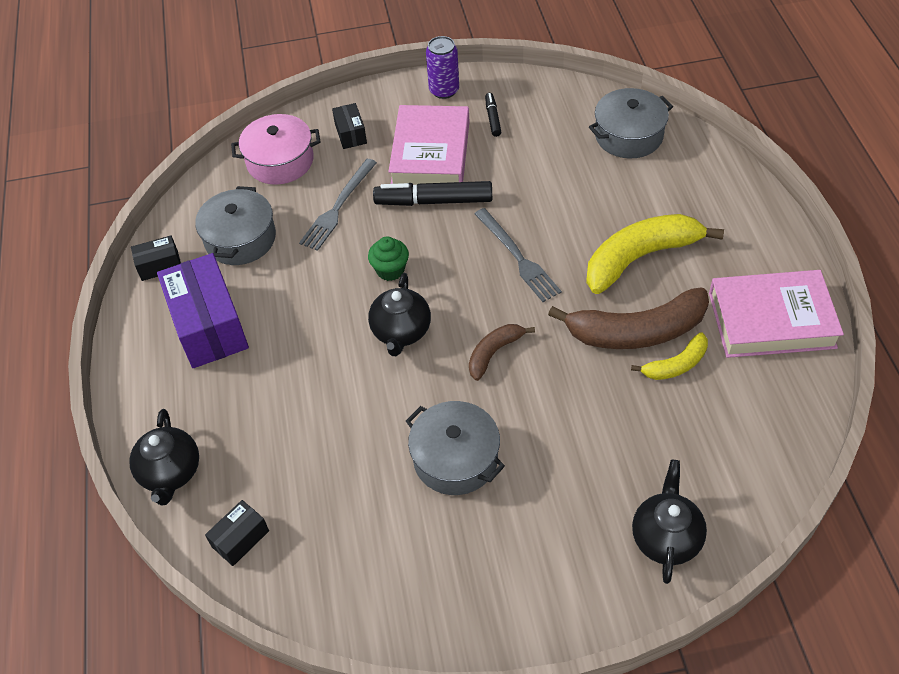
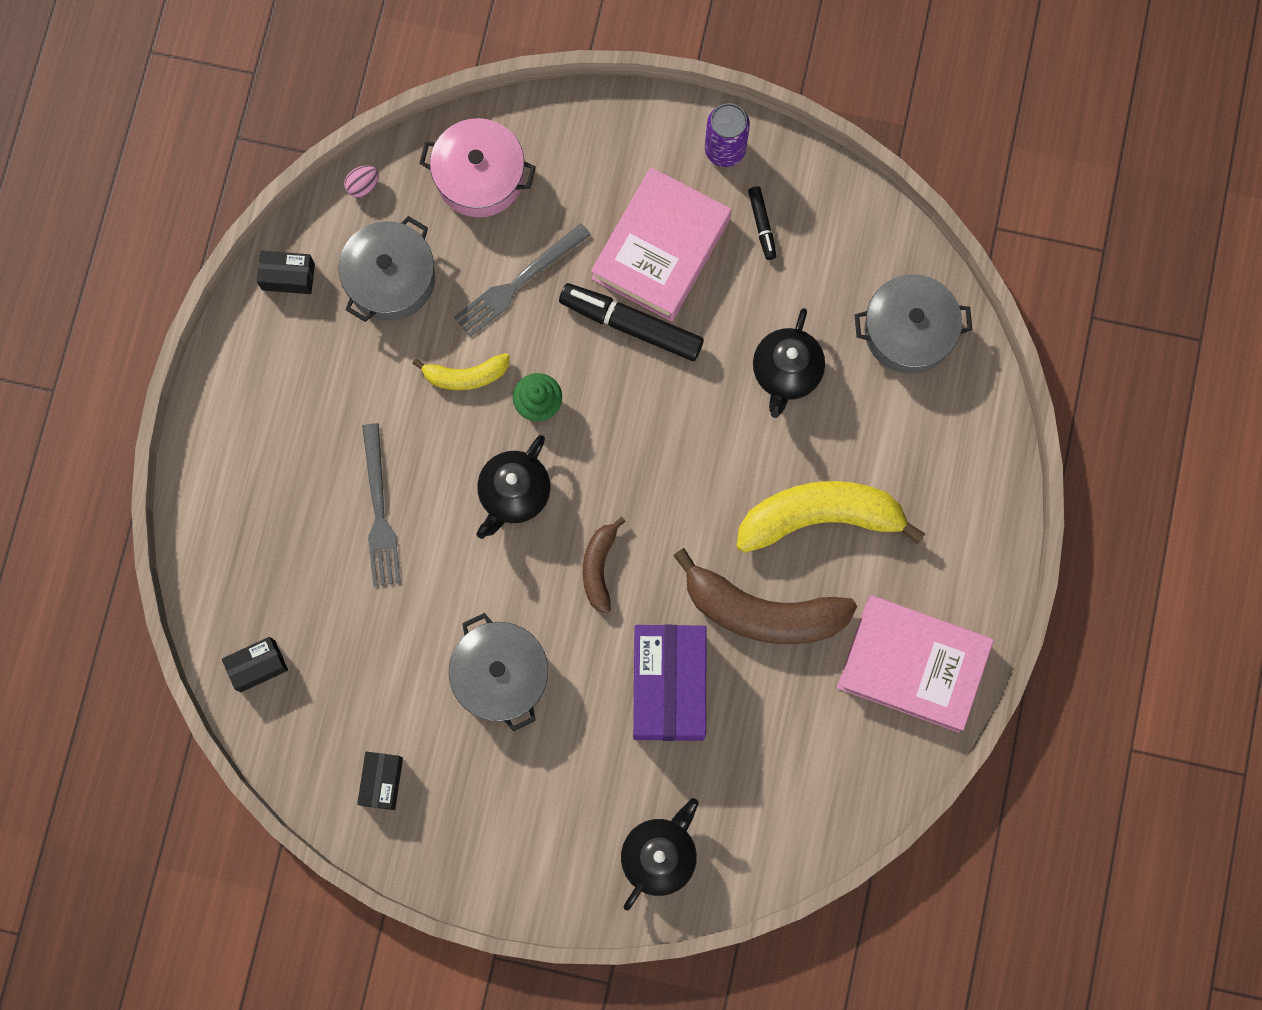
camera: 20 degrees right, 25 degrees up
(171, 473) = (215, 559): black teapot -> black teapot (786, 372)
(196, 195) = (363, 186): none -> pink egg
(209, 326) = (314, 389): purple box -> purple box (669, 686)
(350, 134) = (580, 171): black box -> black box (382, 781)
(493, 118) = (762, 225): black marker -> black marker turned 150 degrees clockwise
(494, 353) = (599, 567): brown banana -> brown banana turned 60 degrees counterclockwise
(518, 257) = (686, 452): grey fork -> grey fork (379, 511)
(676, 365) = (779, 672): yellow banana -> yellow banana (465, 376)

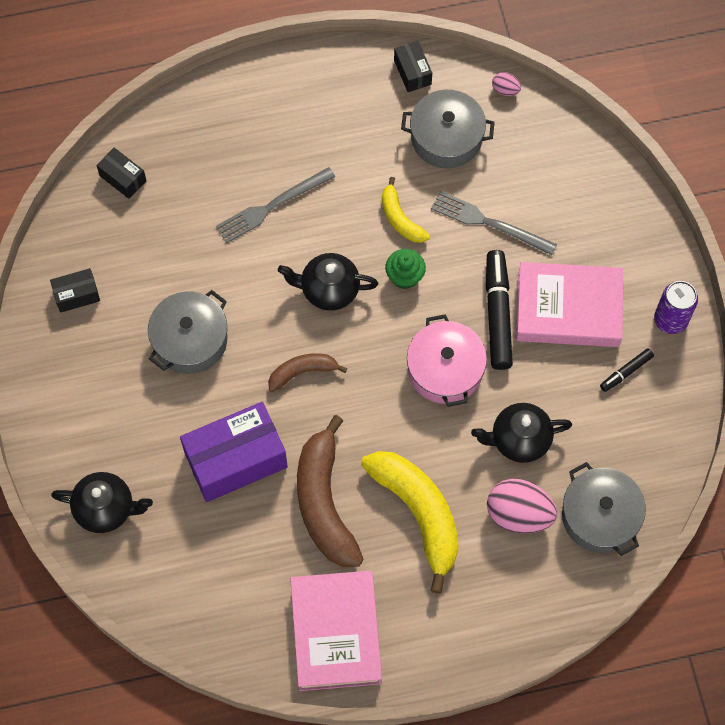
camera: 65 degrees right, 10 degrees down
(480, 176) = (555, 162): pink pot -> pink pot (445, 370)
(868, 413) = (519, 514): none -> pink egg

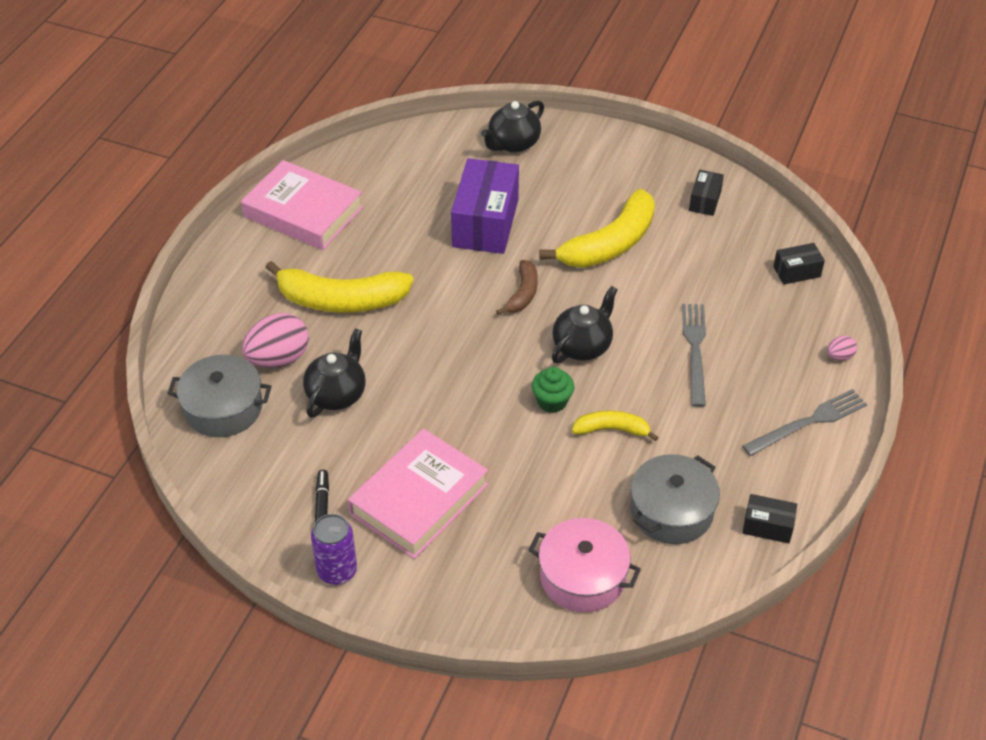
camera: 125 degrees right, 20 degrees down
(190, 340) = (610, 244): grey pot -> yellow banana
(324, 502) = (404, 253): brown banana -> none
(445, 370) = (442, 381): pink pot -> pink pot (582, 577)
(489, 223) = (554, 491): grey fork -> grey fork (808, 422)
(498, 314) = (460, 445): black marker -> none
(505, 90) = (692, 592): pink egg -> pink egg (839, 356)

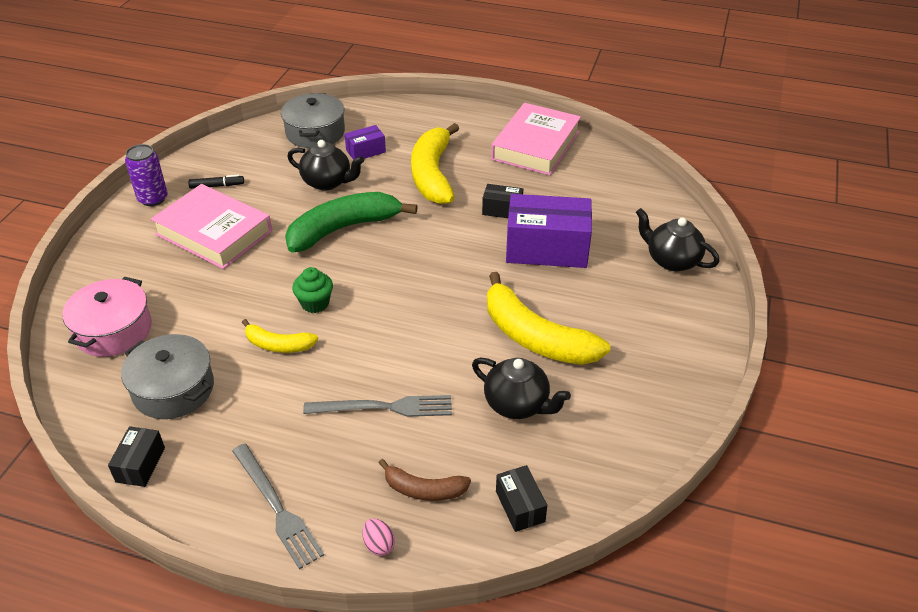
camera: 85 degrees right, 5 degrees down
(278, 358) = (365, 151): pink egg -> purple box
(430, 379) = (343, 229): none -> green banana
(522, 294) = (453, 278): brown banana -> brown banana (424, 489)
(582, 346) = (386, 321): black teapot -> black teapot (517, 404)
(612, 429) = (278, 345): yellow banana -> yellow banana turned 105 degrees clockwise
(705, 201) = (626, 417): black box -> black box (502, 210)

